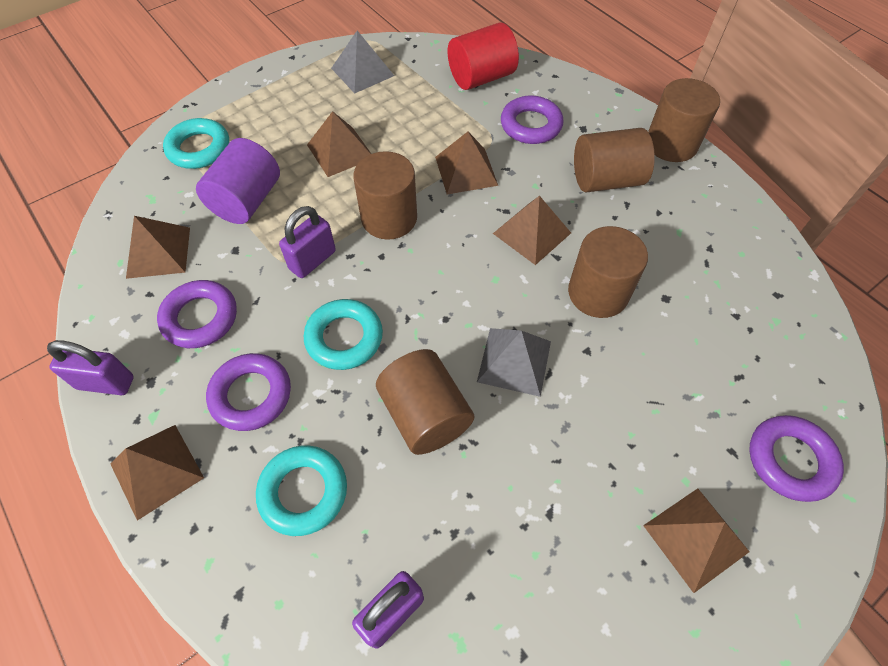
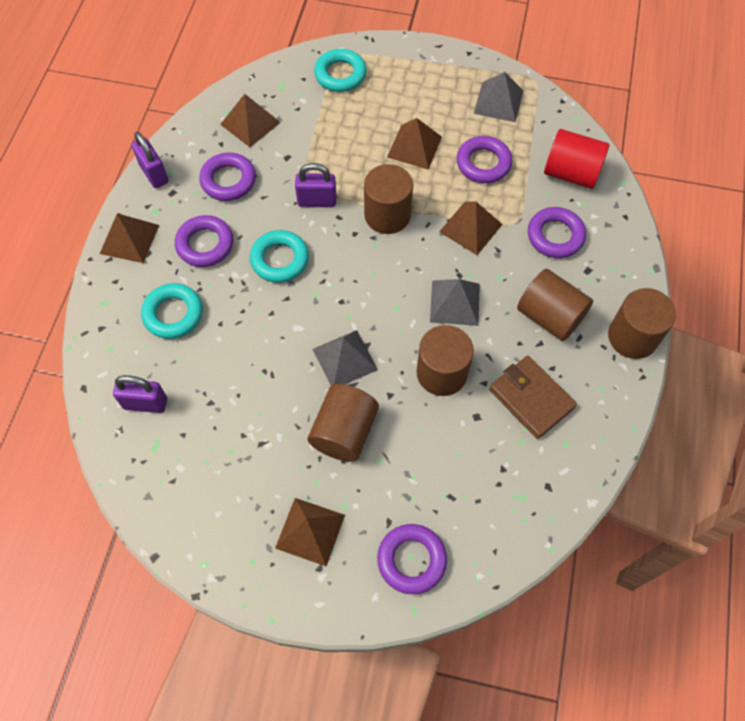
camera: 50 degrees right, 5 degrees up
(247, 201) = (326, 132): purple cylinder -> none
(411, 120) = (483, 163): none -> purple ring
(425, 415) = (267, 338): brown cylinder -> brown cylinder (344, 432)
(531, 233) = (454, 302): brown pyramid -> grey pyramid
(678, 246) = (531, 398): none -> brown wallet

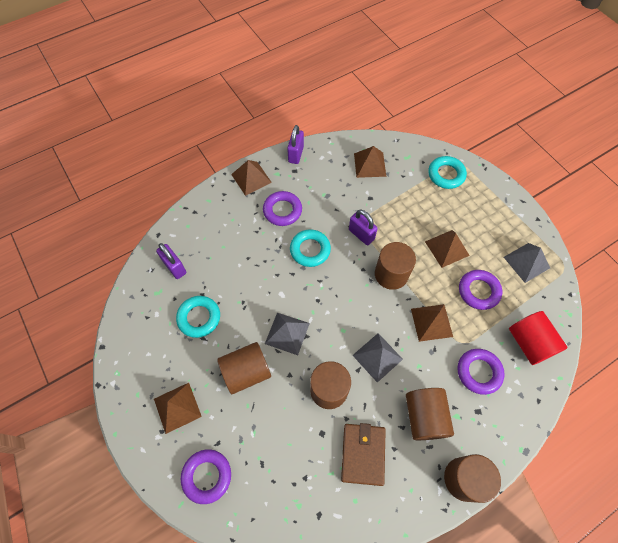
camera: 45 degrees right, 0 degrees up
(173, 314) = (232, 233): turquoise ring -> turquoise ring (199, 318)
(228, 180) = (327, 186): purple ring -> none

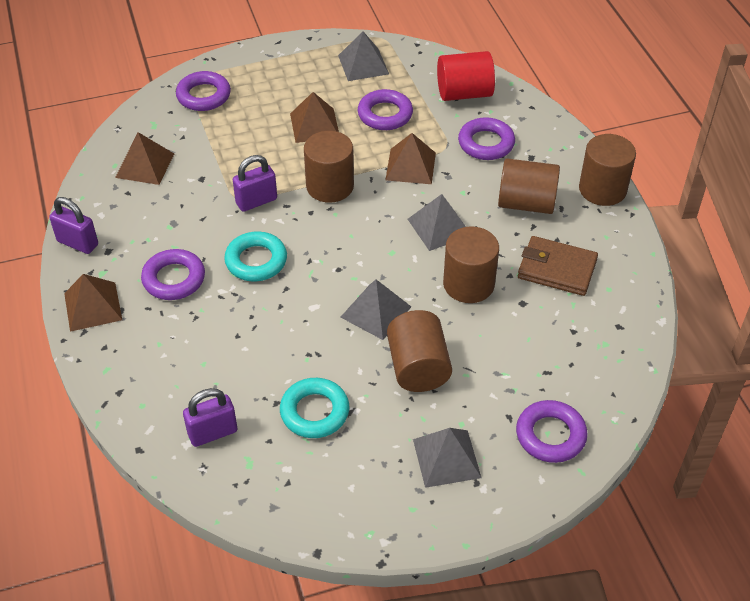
camera: 75 degrees left, 15 degrees down
(177, 407) = (446, 458): brown pyramid -> grey pyramid
(446, 175) = (203, 96): turquoise ring -> purple ring

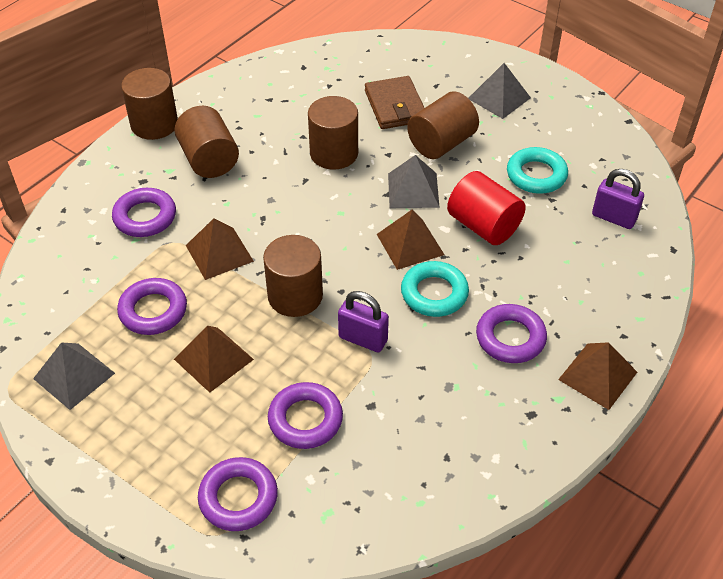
camera: 125 degrees left, 0 degrees up
(78, 243) = (547, 447): purple padlock -> none
(145, 165) = (396, 471): brown pyramid -> brown pyramid (410, 244)
(439, 227) = (284, 198): grey pyramid -> none
(464, 93) = (73, 266): red cylinder -> red cylinder (483, 226)
(550, 435) = (431, 63): purple ring -> purple ring (305, 419)
(557, 269) = (273, 115): brown wallet -> brown wallet (395, 106)

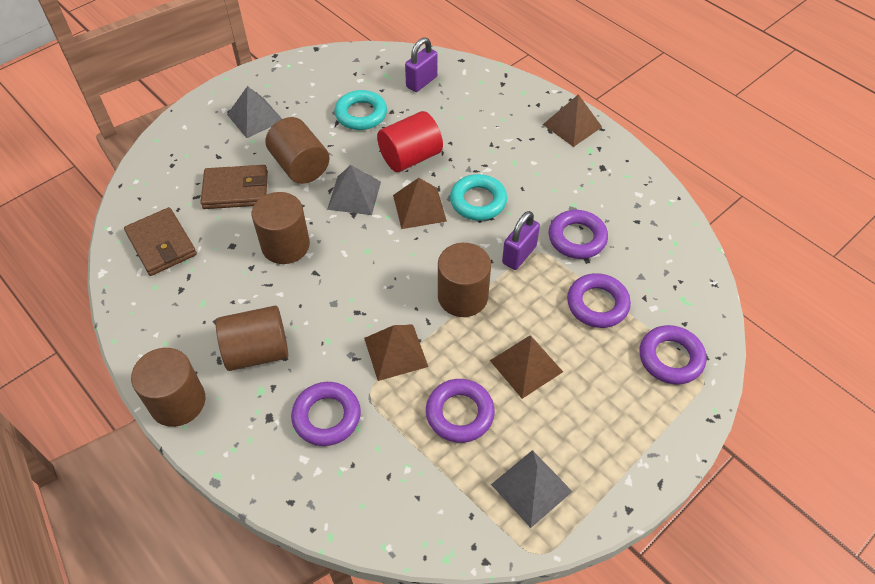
camera: 80 degrees left, 5 degrees up
(317, 76) = (161, 244): none -> brown wallet
(510, 338) = (531, 164): purple ring -> purple ring (577, 238)

